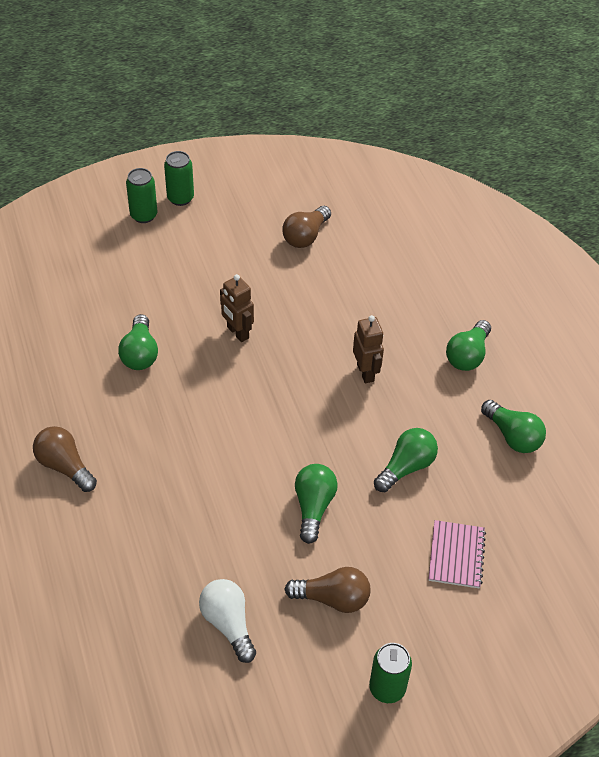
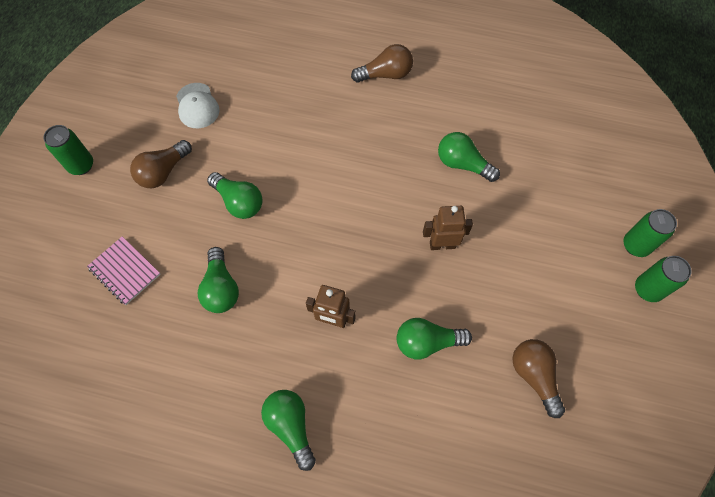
camera: 125 degrees right, 15 degrees up
(228, 624) = (197, 106): white light bulb -> white cap
(512, 436) = (183, 397): green light bulb -> green light bulb (427, 342)

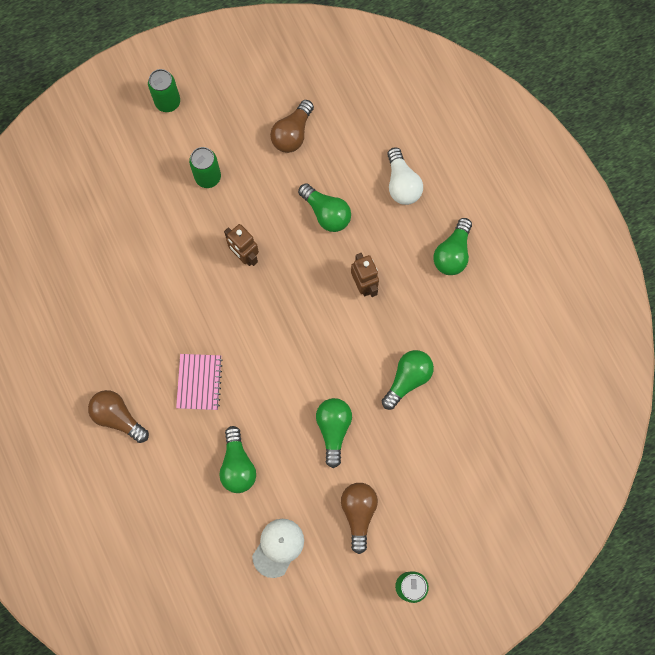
camera: 130 degrees left, 10 degrees up
(125, 271) = (455, 460): pink notebook -> pink notebook (199, 382)
(163, 172) = (358, 513): brown light bulb -> brown light bulb turned 90 degrees counterclockwise
(400, 439) = (402, 184): none -> white light bulb
(463, 164) = (161, 290): green light bulb -> green light bulb (237, 465)
(636, 245) = (136, 128): green can -> green can (208, 177)

